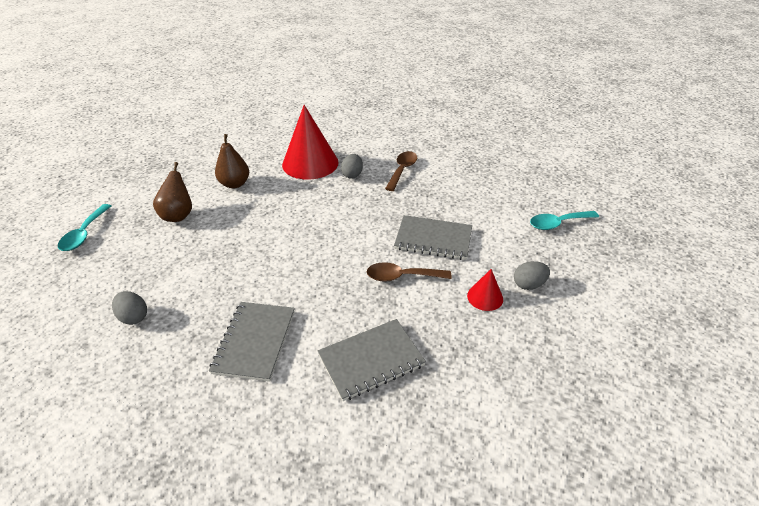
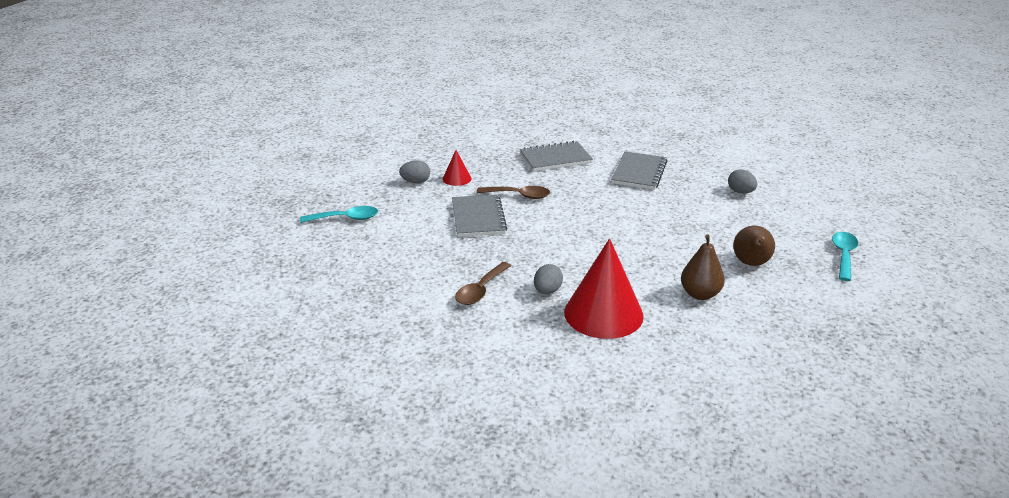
camera: 170 degrees left, 10 degrees down
(433, 239) = (478, 218): grey notebook -> grey notebook turned 60 degrees clockwise

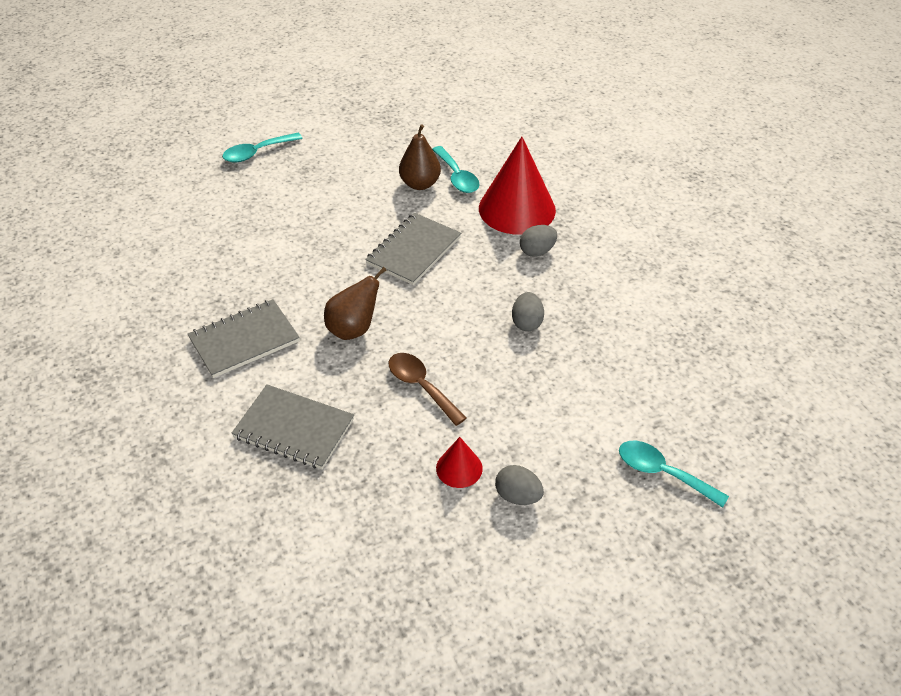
camera: 140 degrees left, 15 degrees up
(478, 218) = (505, 378): grey notebook -> grey notebook (414, 251)
(480, 290) = (595, 284): brown spoon -> none
(685, 314) = (457, 177): none -> turquoise spoon
(740, 192) = (202, 252): grey egg -> grey egg (527, 323)
(751, 264) = (337, 184): brown pear -> brown pear (353, 329)

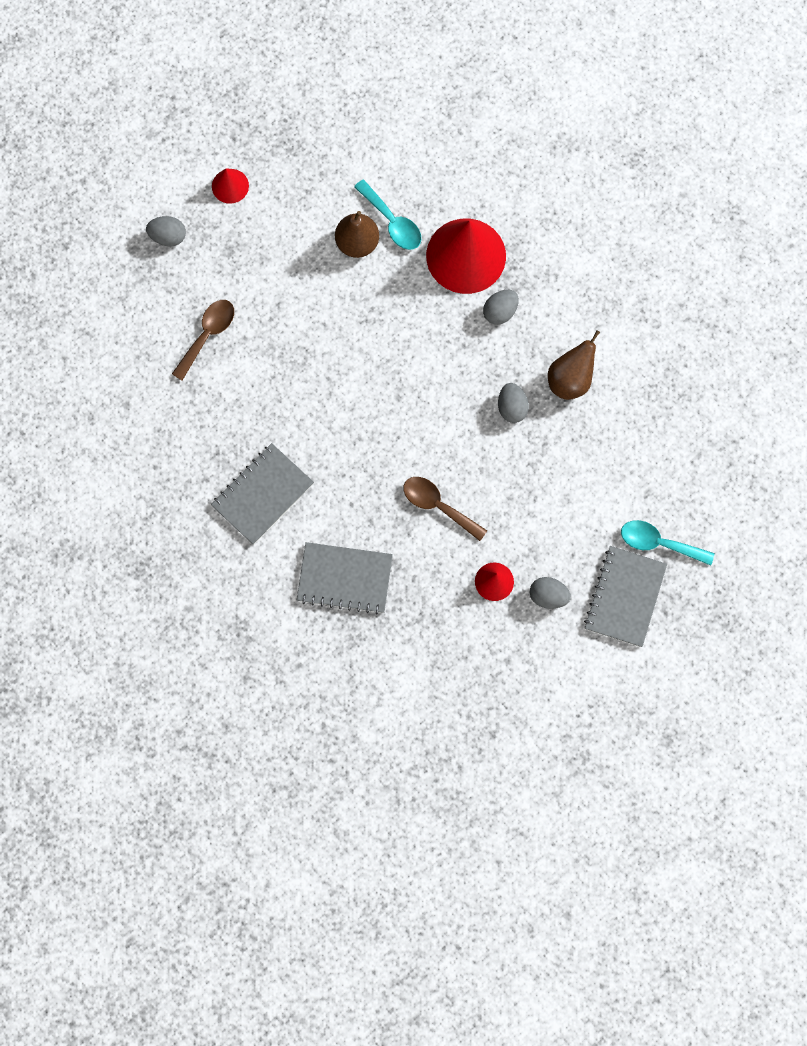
camera: 15 degrees left, 30 degrees up
(255, 218) = (207, 335): none -> brown spoon
(257, 153) = (168, 236): turquoise spoon -> grey egg
(326, 133) = (230, 186): none -> red cone
(353, 329) = (357, 456): brown pear -> brown pear (570, 379)
(414, 251) = (380, 341): grey notebook -> grey notebook (625, 597)

